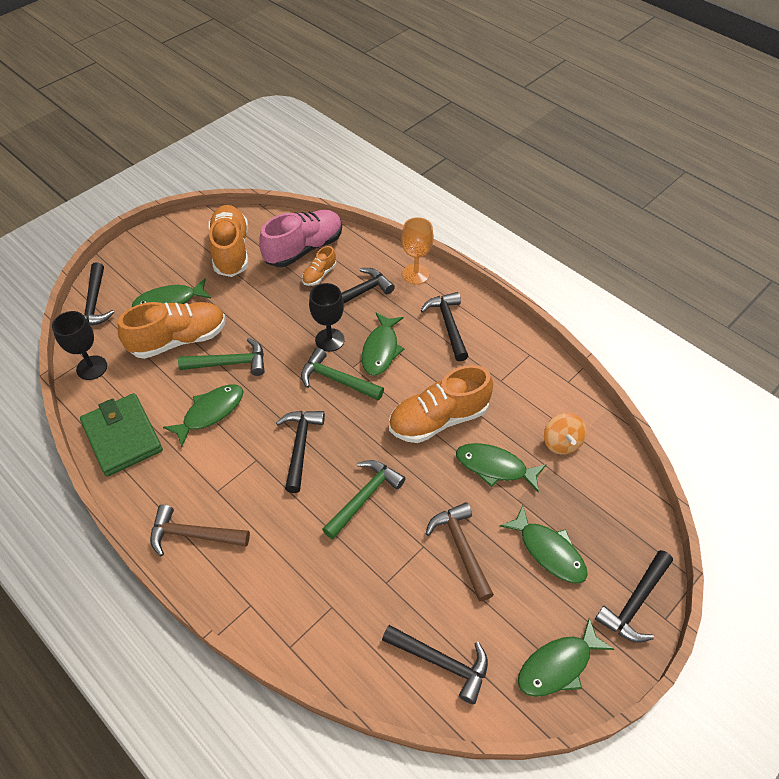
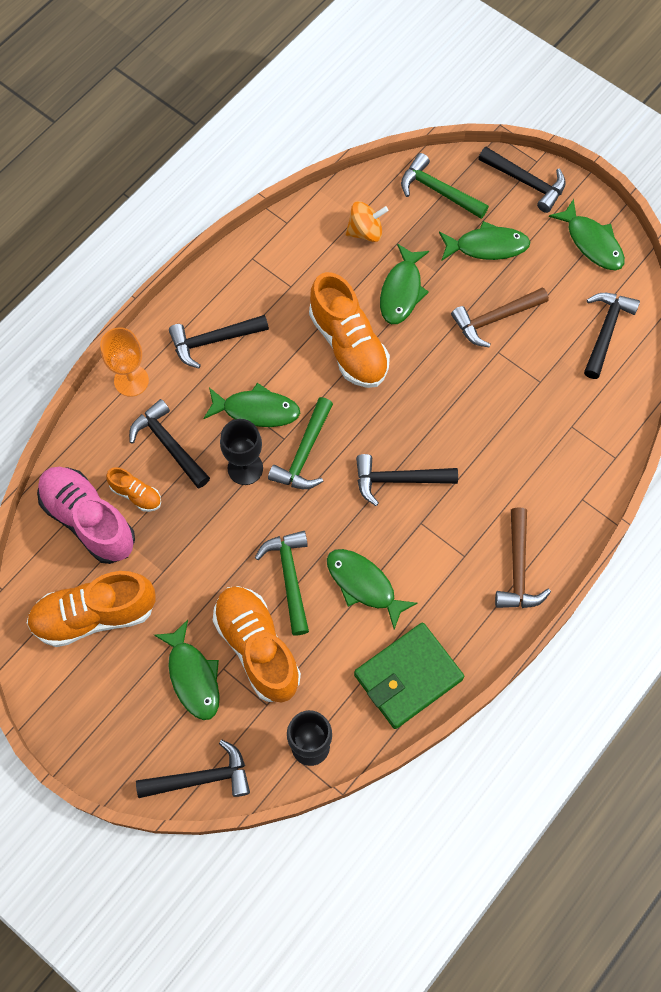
camera: 95 degrees left, 15 degrees up
(364, 497) = (452, 409): green hammer -> green hammer (438, 191)
(548, 551) = (487, 246): green fish -> green fish turned 45 degrees clockwise

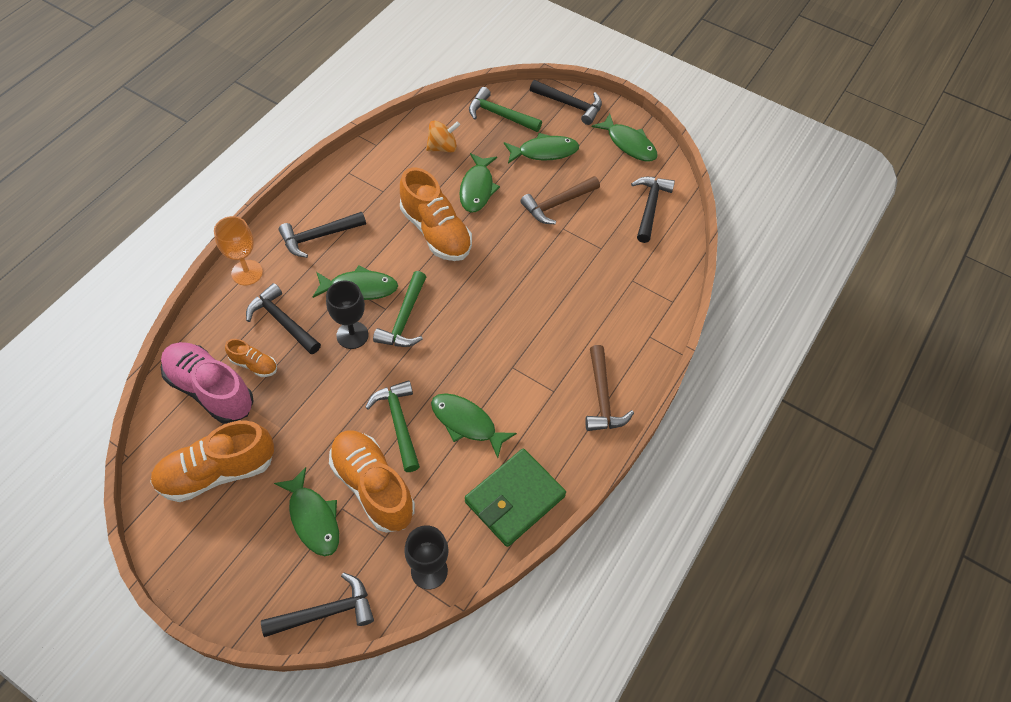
camera: 10 degrees left, 10 degrees down
(398, 480) = (489, 334): black hammer -> none

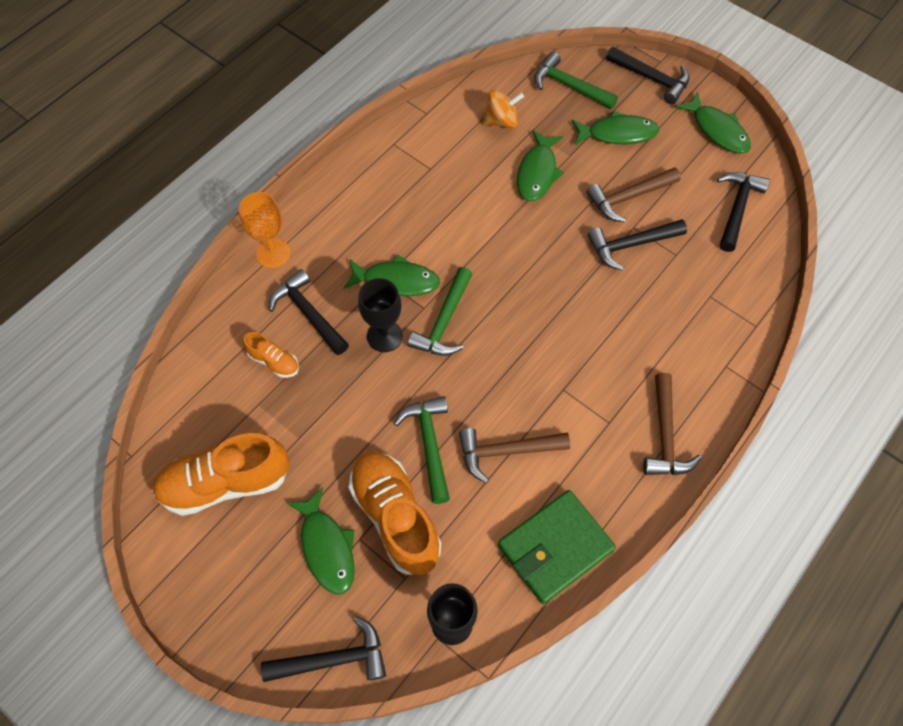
camera: 10 degrees right, 5 degrees up
(210, 390) = (224, 386): pink shoe -> none
(319, 236) = (355, 217): black hammer -> black hammer (631, 245)
(436, 232) = (487, 221): orange shoe -> none
(467, 423) = (506, 451): green fish -> brown hammer

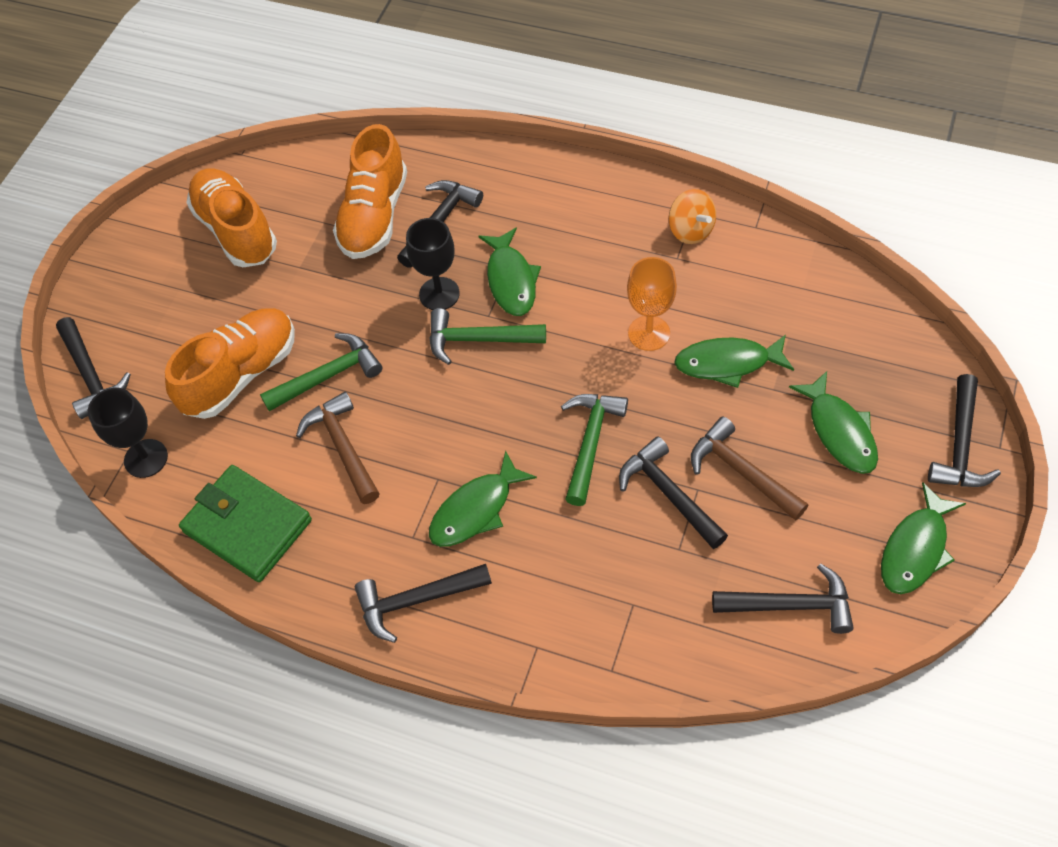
camera: 75 degrees right, 5 degrees down
(273, 253) = (498, 167): orange goblet -> orange goblet (649, 333)
(274, 361) = (374, 216): orange shoe -> orange shoe, size x2.06
(327, 547) = (195, 331): green fish -> green fish (476, 509)
(501, 121) = (787, 302): orange spinning top -> orange spinning top (690, 230)
(569, 86) = (886, 356): green hammer -> green hammer (590, 443)
(665, 435) = (417, 600): brown hammer -> black hammer

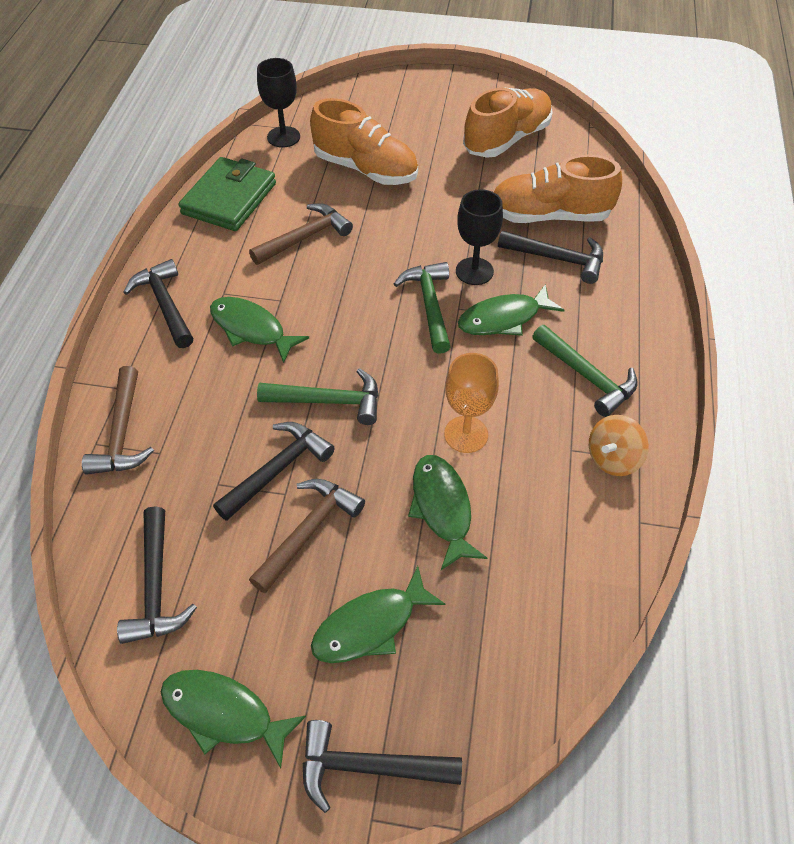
camera: 75 degrees right, 5 degrees down
(91, 375) = (352, 96): black hammer -> none
(328, 376) = (373, 217): green hammer -> green hammer (586, 376)
(601, 642) = (122, 433): none -> brown hammer

